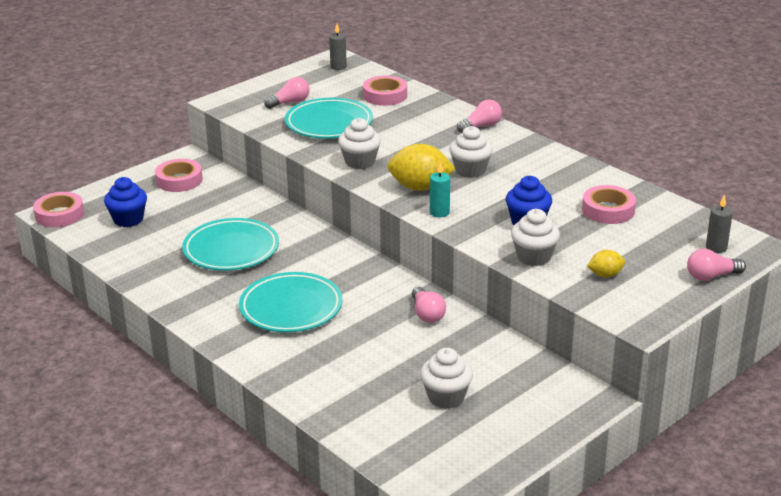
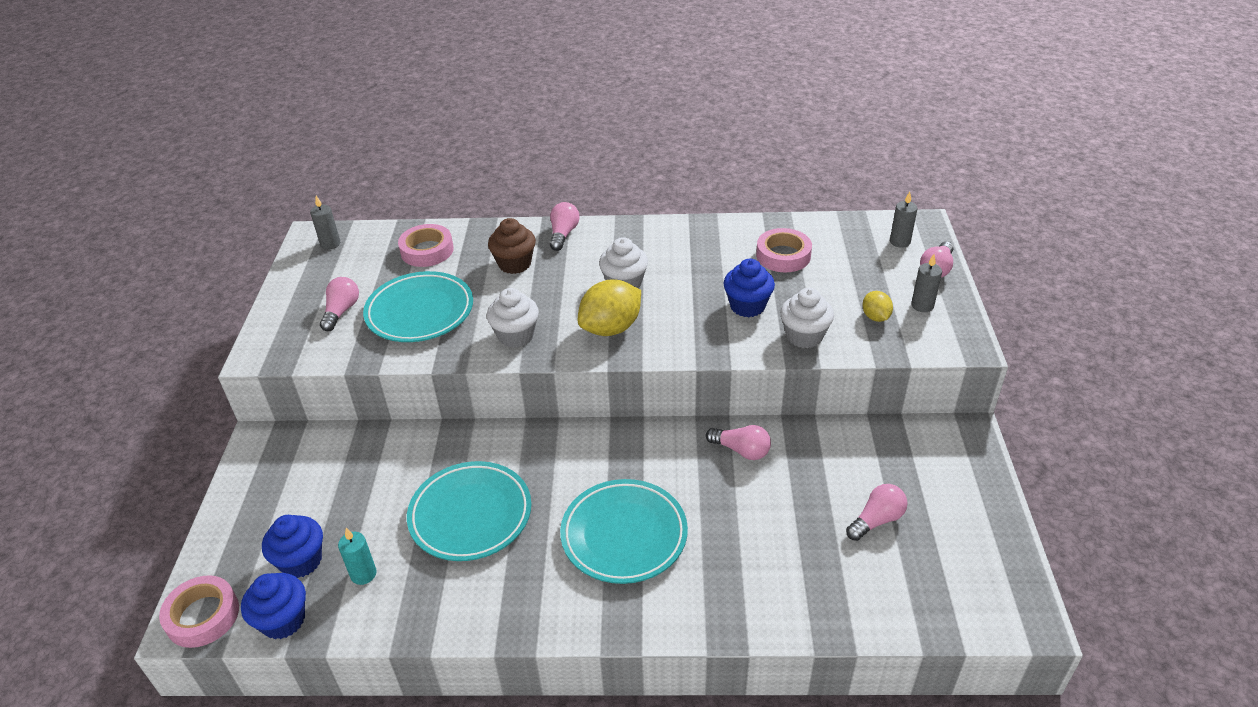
camera: 45 degrees left, 10 degrees up
(86, 237) = (283, 620): none -> blue cupcake
(179, 180) = (290, 473): pink tape -> none
(423, 127) = (514, 264): none -> brown cupcake
(439, 212) = (667, 343): turquoise candle -> turquoise candle (363, 574)
(446, 397) = (876, 520): white cupcake -> pink light bulb
(605, 275) = (875, 317): yellow lemon -> yellow lemon turned 45 degrees counterclockwise
(654, 288) = (922, 305): none -> grey candle

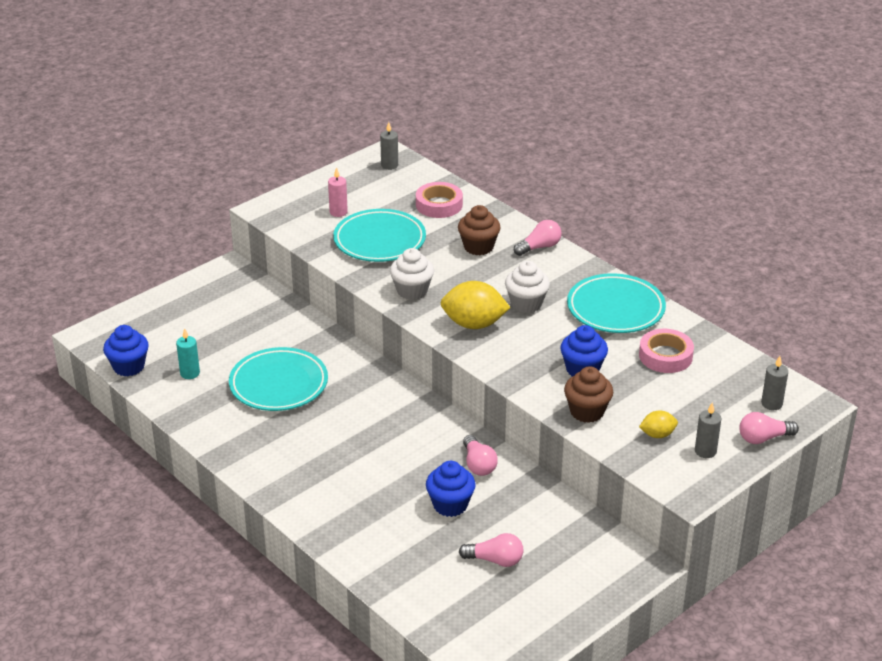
camera: 45 degrees right, 5 degrees down
(203, 616) = (99, 338): pink tape -> none
(301, 561) = (171, 345): blue cupcake -> blue cupcake (450, 505)
(341, 311) = (338, 212): pink light bulb -> pink candle
(624, 535) = (341, 455): turquoise plate -> turquoise plate (615, 309)
(804, 336) = (587, 411): white cupcake -> brown cupcake
(875, 317) = (657, 434): yellow lemon -> yellow lemon turned 45 degrees clockwise

